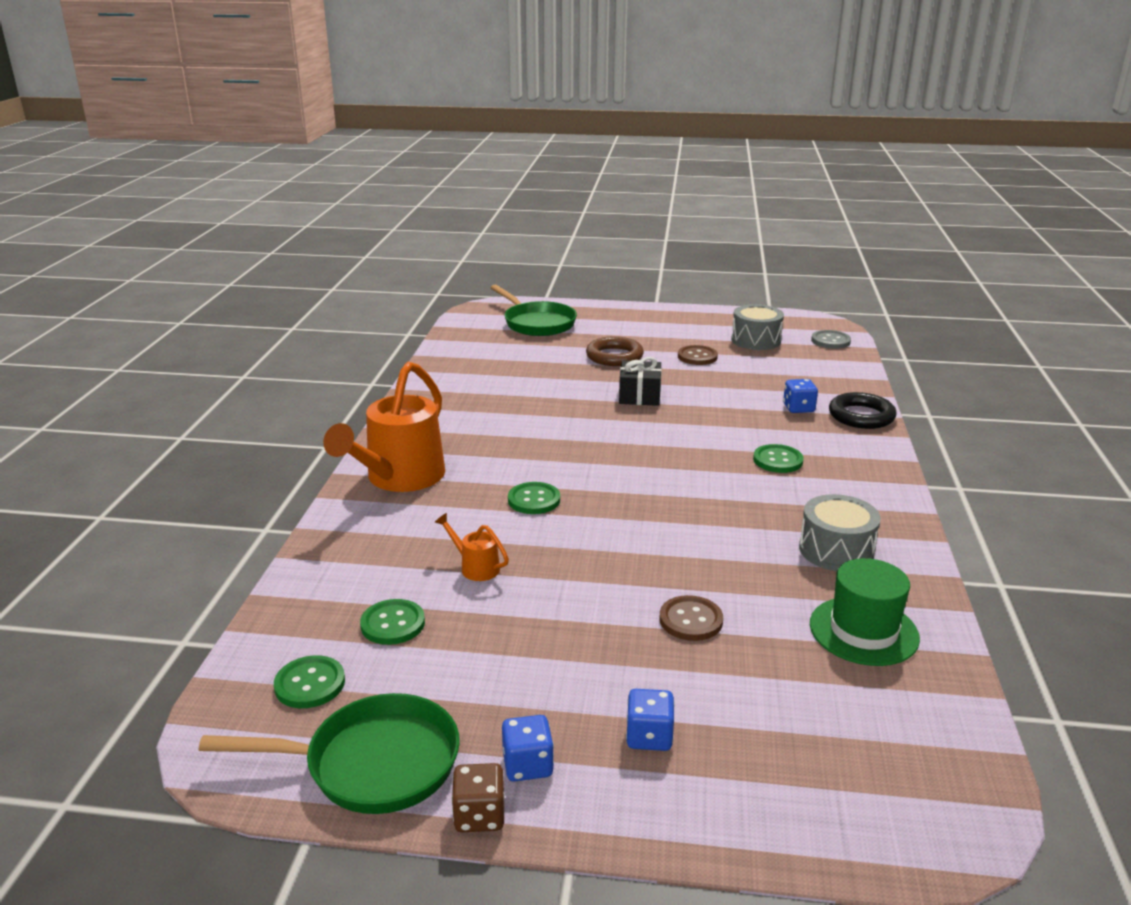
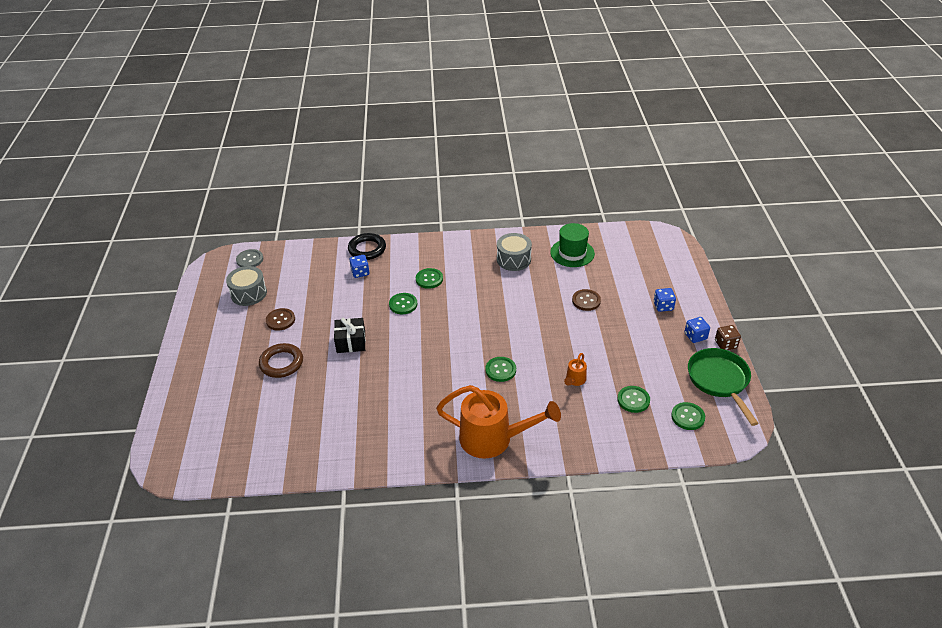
camera: 100 degrees left, 15 degrees up
(537, 323) = (208, 421): green pan -> none
(714, 435) = (403, 304): none -> green button

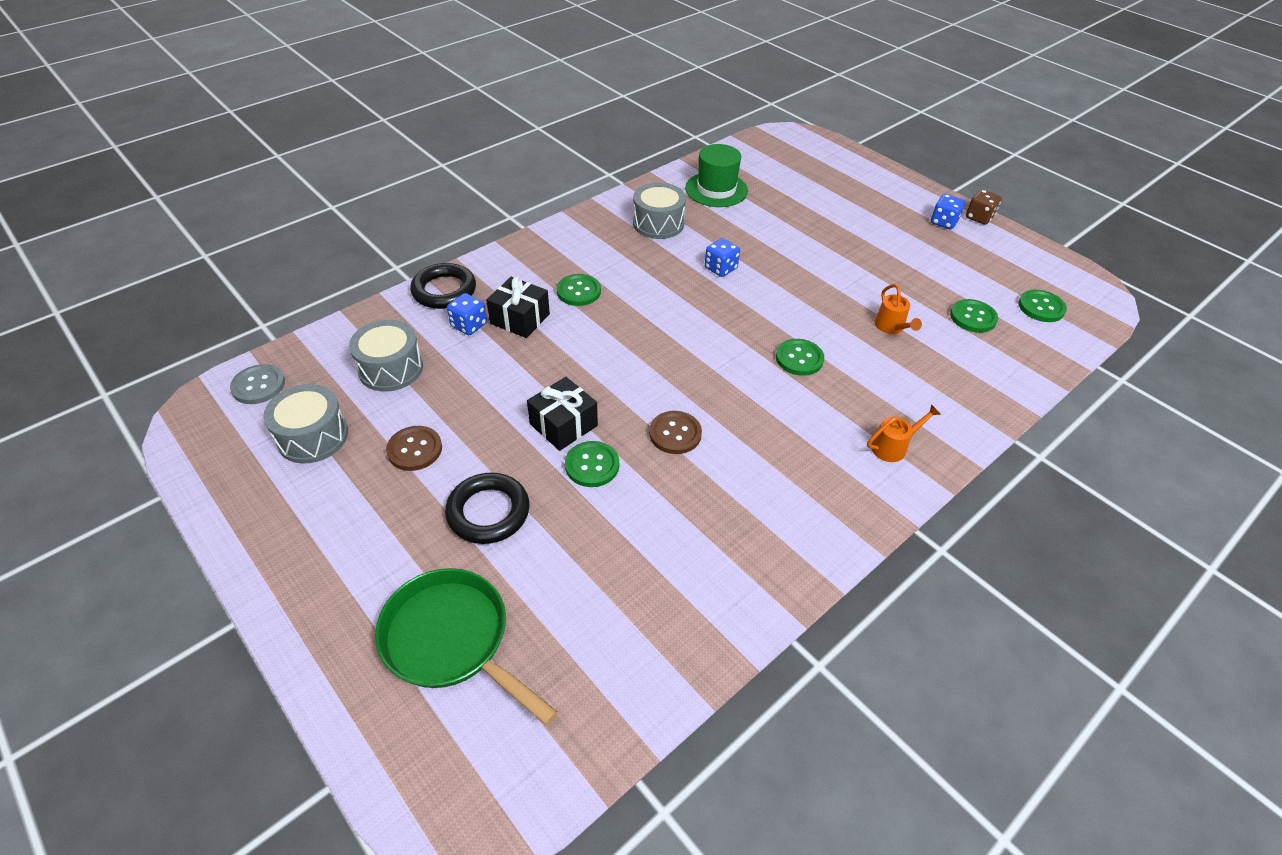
camera: 40 degrees left, 5 degrees up
(281, 363) = (488, 512): brown ring -> black ring
(307, 278) = (391, 369): none -> grey drum
(386, 280) = (520, 319): none -> black gift
(403, 304) = (580, 339): green button -> green button (592, 465)
(494, 439) = (893, 446): orange watering can -> orange watering can, size x0.43
(586, 301) = (794, 234): brown button -> brown button (675, 434)
(663, 306) = (877, 206): blue dice -> blue dice (720, 268)
(719, 381) = (1020, 256): green pan -> green pan (452, 640)

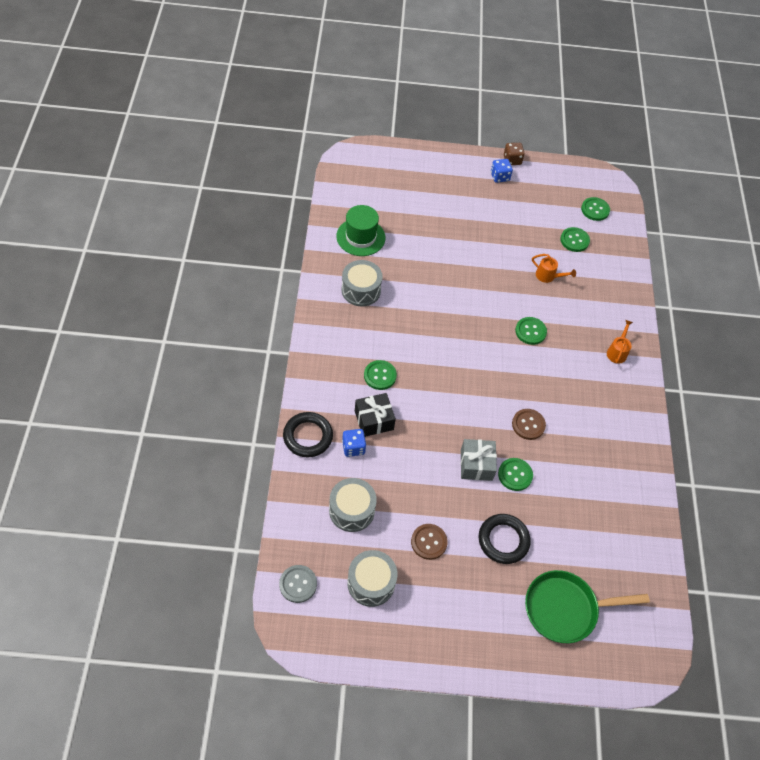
camera: 50 degrees left, 10 degrees up
(563, 425) = (476, 465): black gift -> grey gift
(720, 268) = (431, 299): blue dice -> none

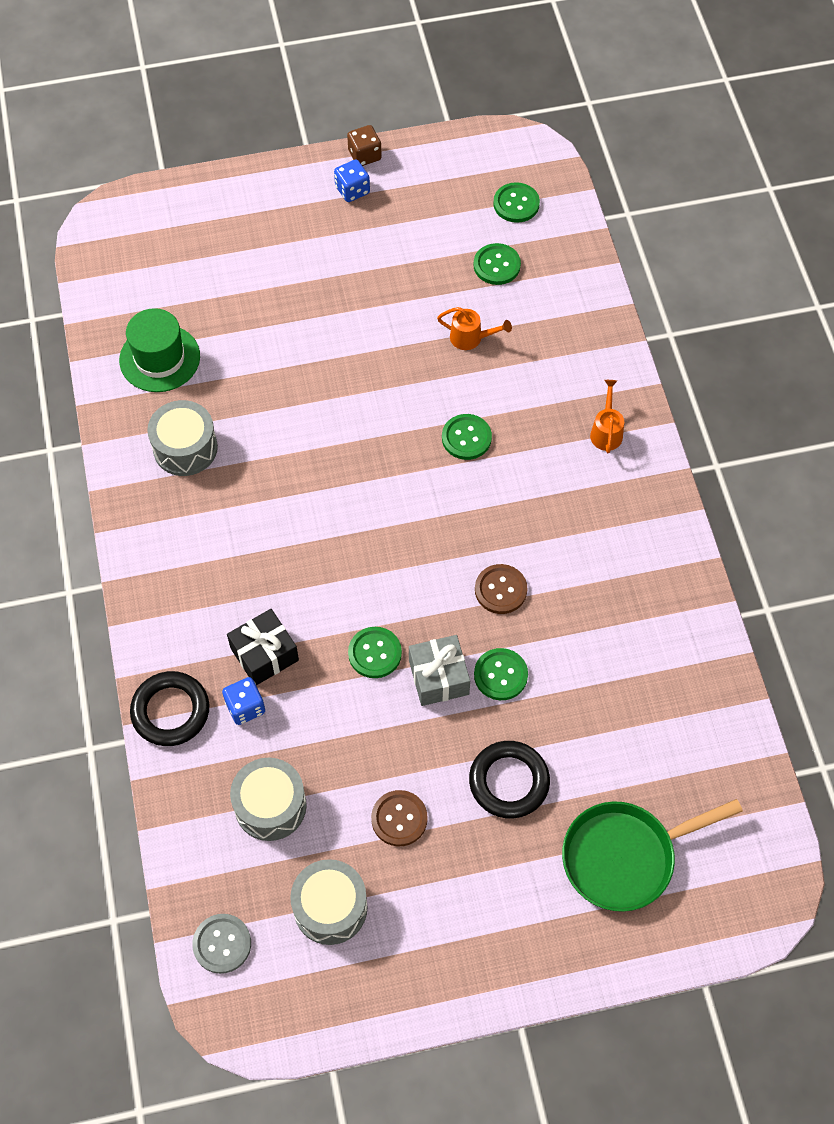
camera: 10 degrees left, 5 degrees up
(380, 375) = (254, 580): green button -> green button (375, 653)

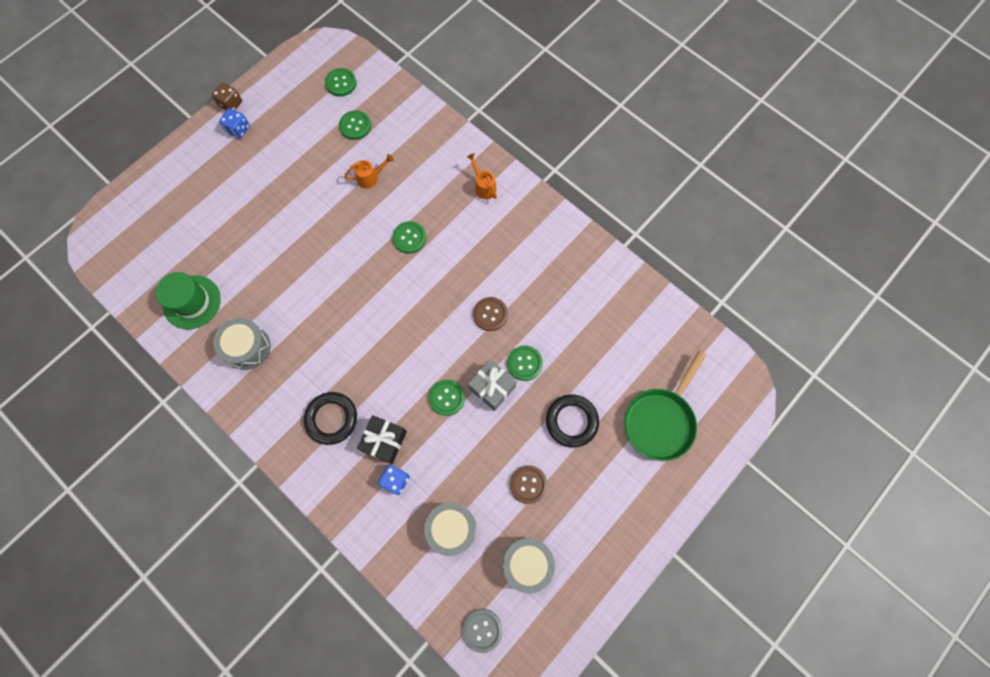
camera: 35 degrees left, 10 degrees up
(170, 711) = (353, 513): black ring -> black ring (331, 419)

